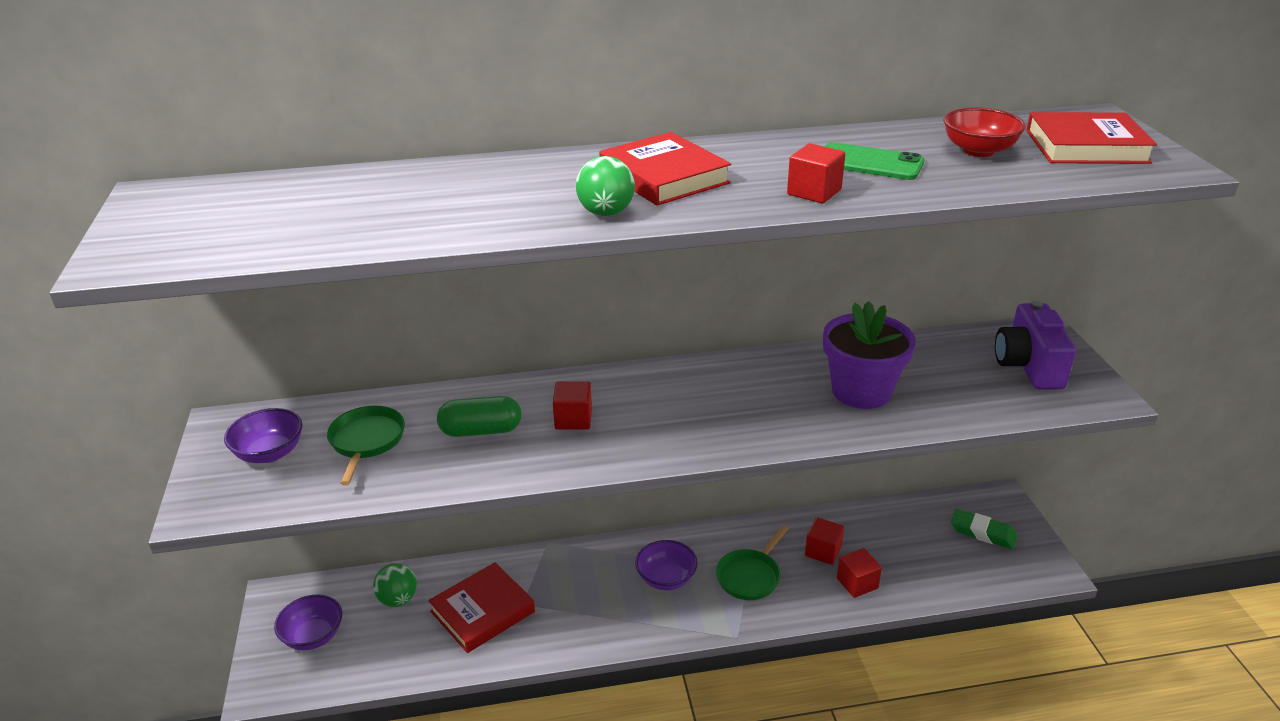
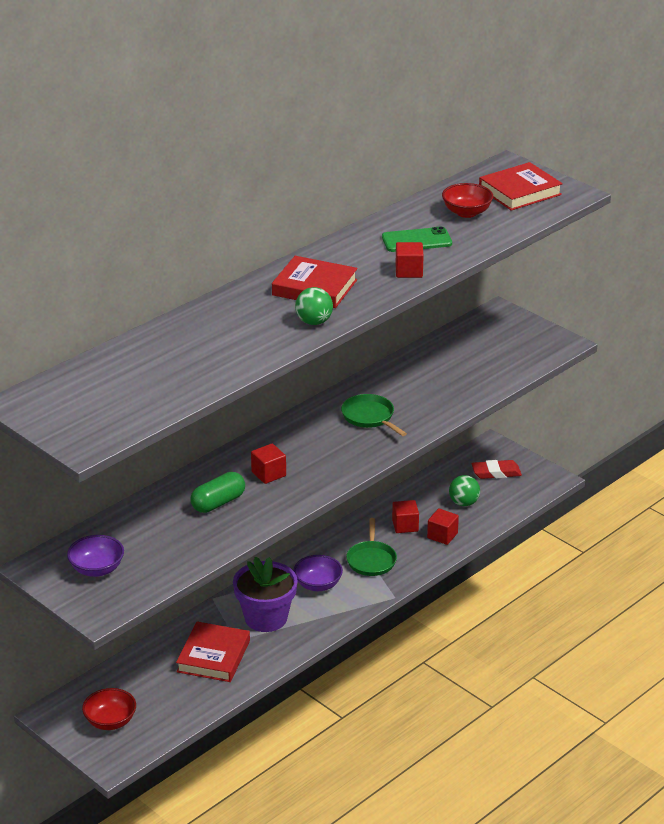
camera: 35 degrees left, 0 degrees up
(313, 636) = (110, 721): purple bowl -> red bowl
(366, 441) = (152, 537): green pan -> green pan (370, 417)
(398, 599) = (144, 676): green ball -> green ball (464, 503)
(861, 391) = (425, 391): purple flower pot -> purple flower pot (266, 618)
(983, 533) = (496, 473): green eraser -> red eraser
(1028, 366) = (508, 339): purple camera -> none

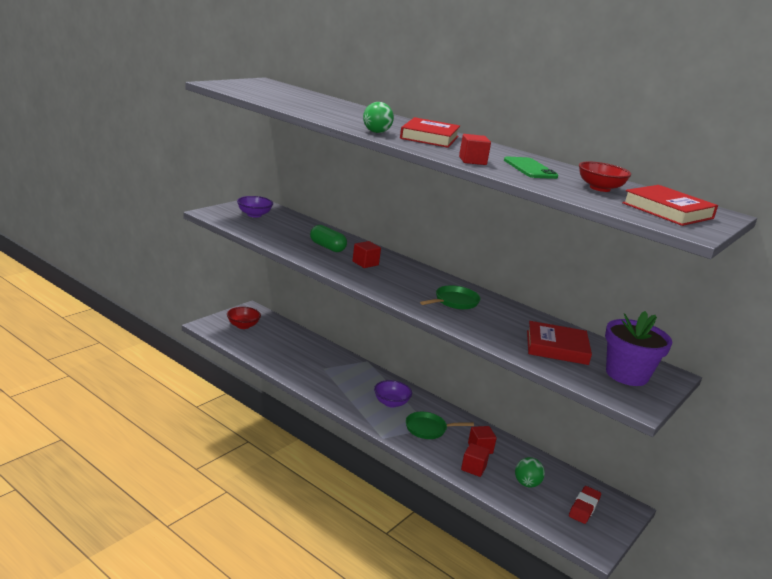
camera: 80 degrees right, 10 degrees down
(213, 656) = (305, 360): red book -> red book (556, 347)
(266, 618) = (348, 380): purple flower pot -> purple flower pot (627, 375)
(496, 473) = (584, 507): red eraser -> red eraser turned 45 degrees clockwise

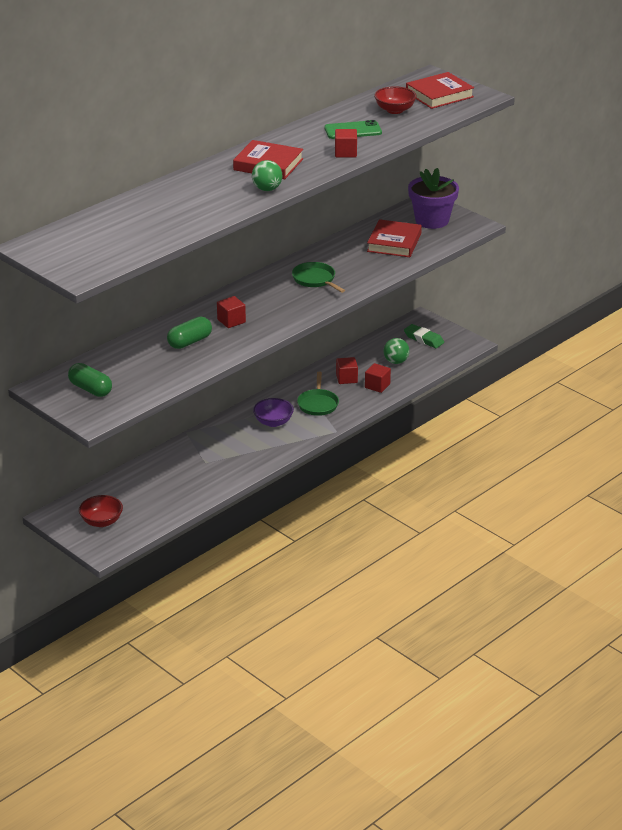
camera: 80 degrees left, 10 degrees up
(254, 215) = (90, 389): purple bowl -> green capsule
(584, 507) = (423, 339): red eraser -> green eraser

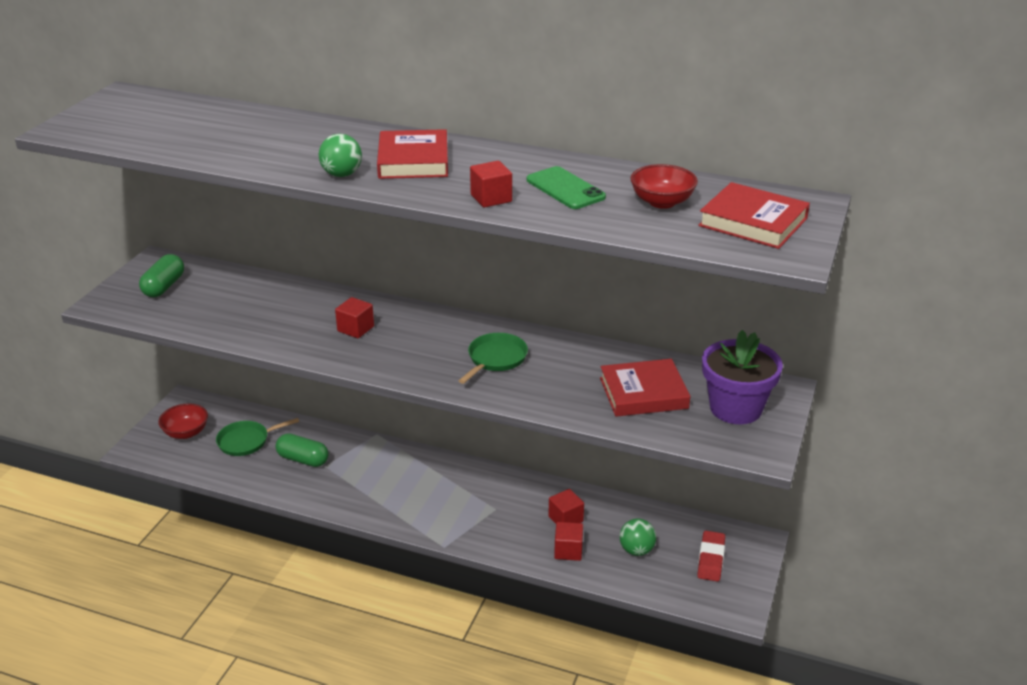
camera: 65 degrees right, 0 degrees up
(189, 342) = (293, 316): green capsule -> green capsule (303, 459)
(273, 422) = (433, 490): purple bowl -> none
(318, 404) = (494, 513): green pan -> green pan (246, 441)
(423, 339) = (710, 559): green eraser -> red eraser

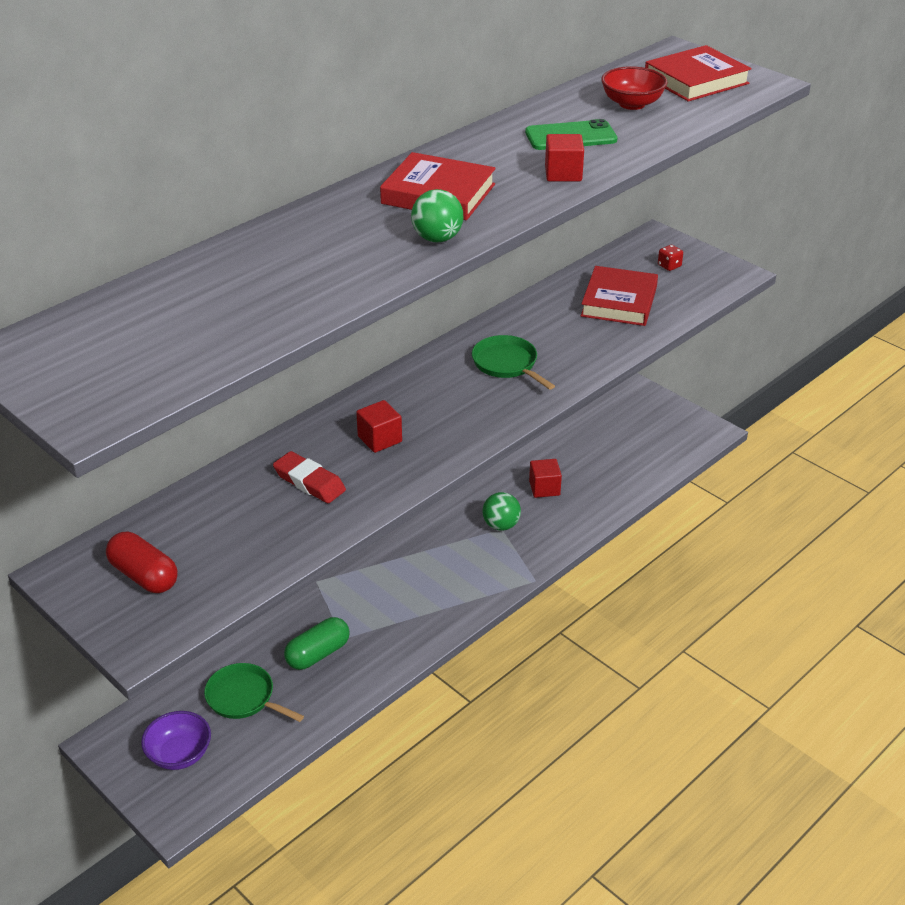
camera: 65 degrees left, 5 degrees up
(164, 286) = (144, 576): green capsule -> red capsule
(186, 432) = (179, 754): red bowl -> purple bowl
(246, 441) = (244, 697): green pan -> green pan turned 120 degrees clockwise
(568, 551) = (588, 500): red cube -> none
(636, 550) = (611, 460): green ball -> green ball (501, 525)
(710, 559) = (646, 424): red eraser -> red eraser (309, 482)
(735, 408) = (669, 266): purple flower pot -> red dice

